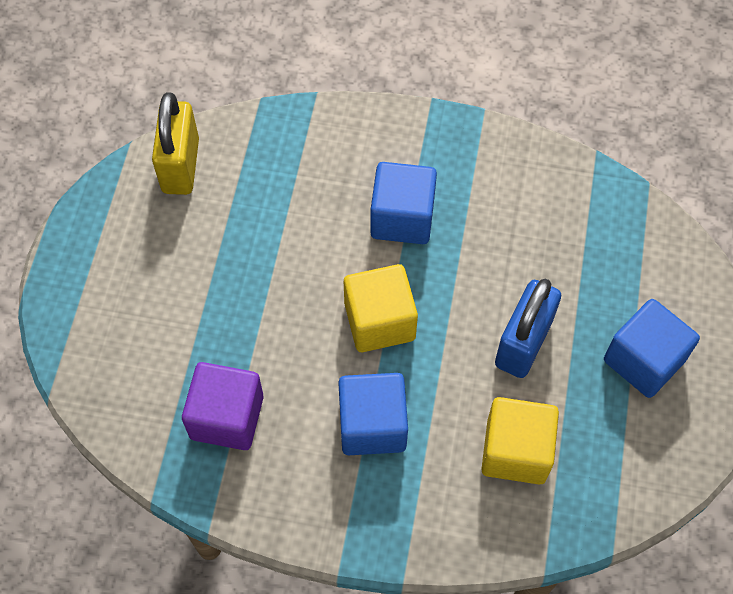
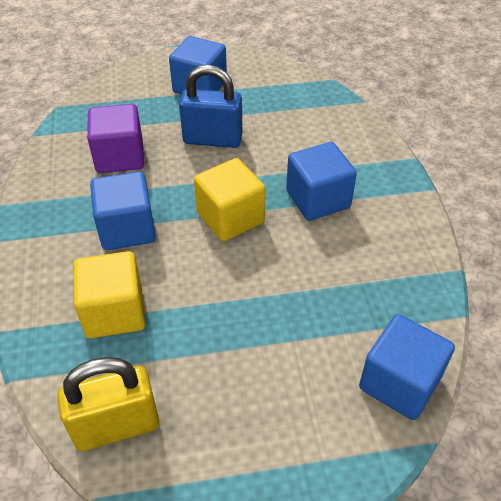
camera: 110 degrees left, 15 degrees down
(112, 398) = (399, 382): none -> blue cube
(227, 417) = (364, 288): purple cube -> purple cube (120, 157)
(515, 451) = (294, 127): yellow cube -> yellow cube (114, 312)

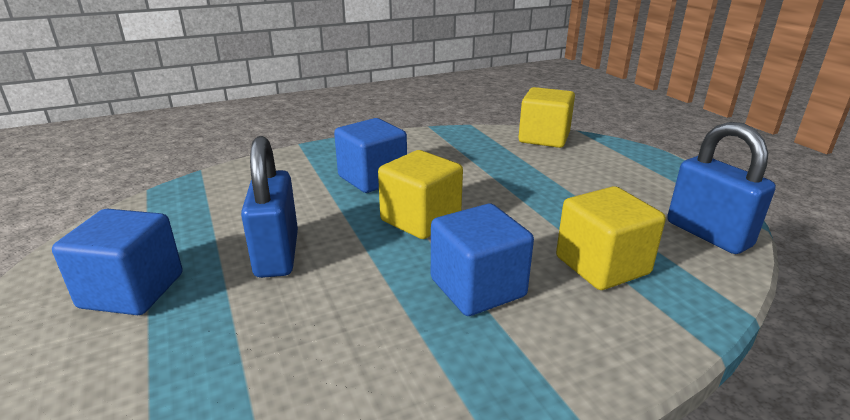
camera: 105 degrees left, 20 degrees down
(116, 426) = (708, 234): yellow padlock -> blue padlock
(120, 157) = (329, 335): purple cube -> none
(399, 382) = (544, 138): blue cube -> yellow cube

